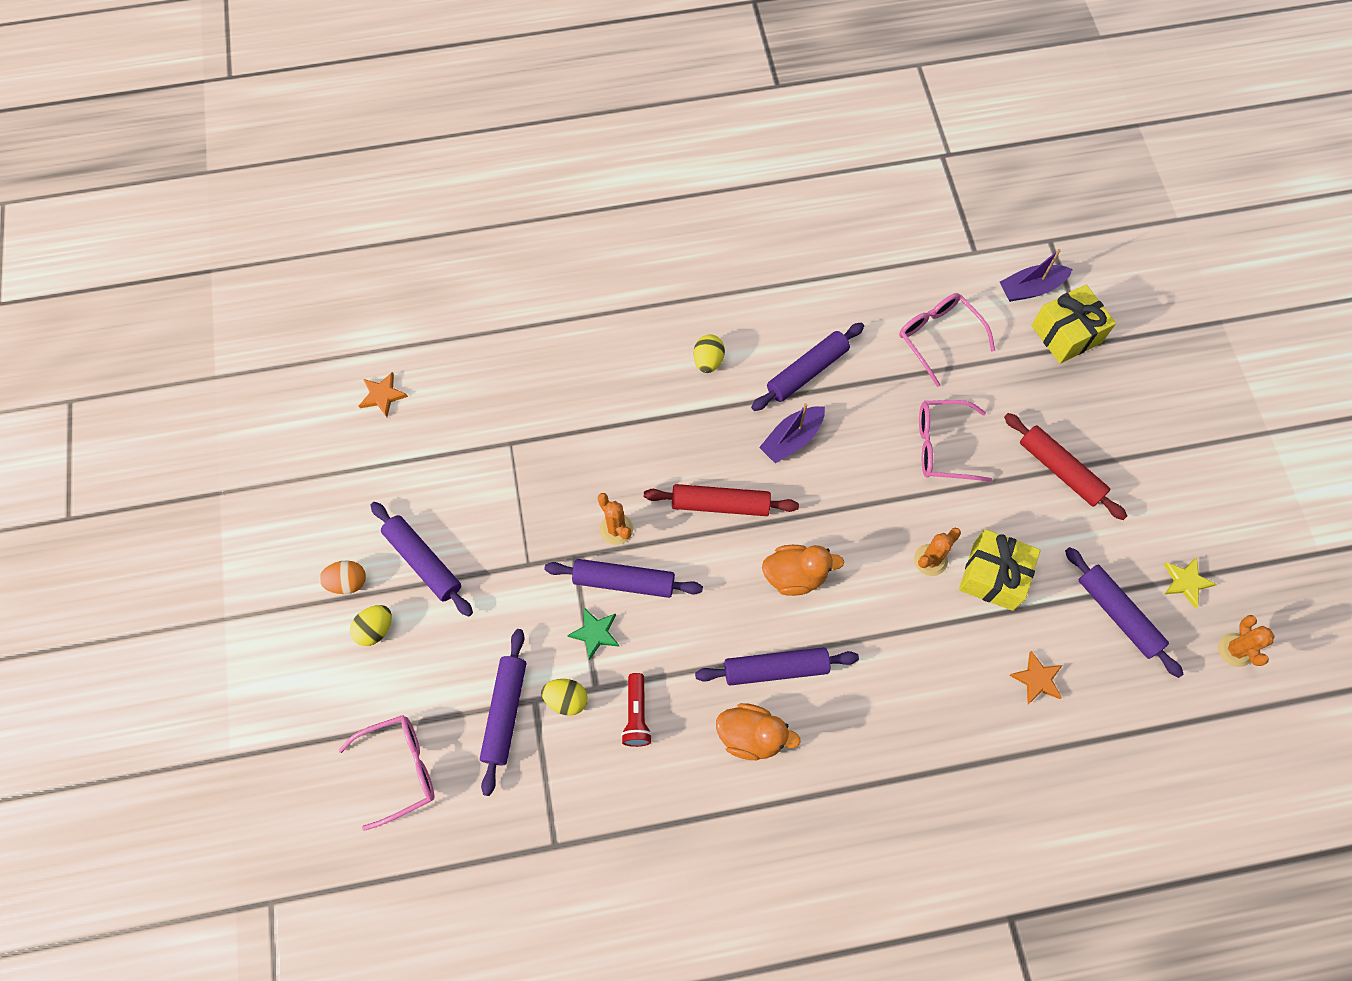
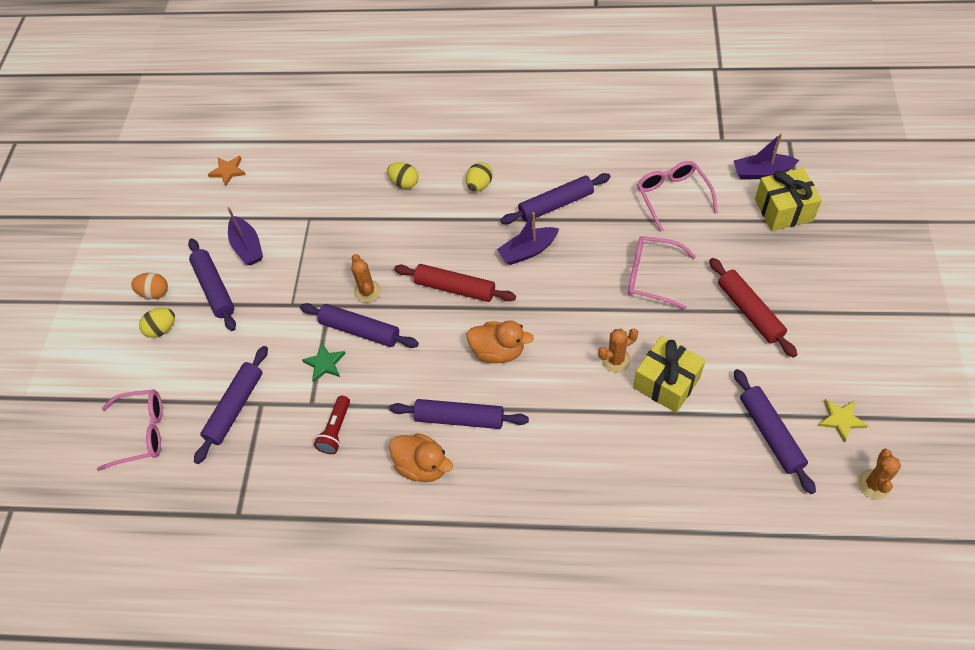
camera: 20 degrees right, 10 degrees down
(445, 497) = (247, 247): none -> purple boat
(566, 699) = (285, 408): yellow egg -> yellow egg (404, 183)
(1037, 679) = (682, 472): orange star -> none

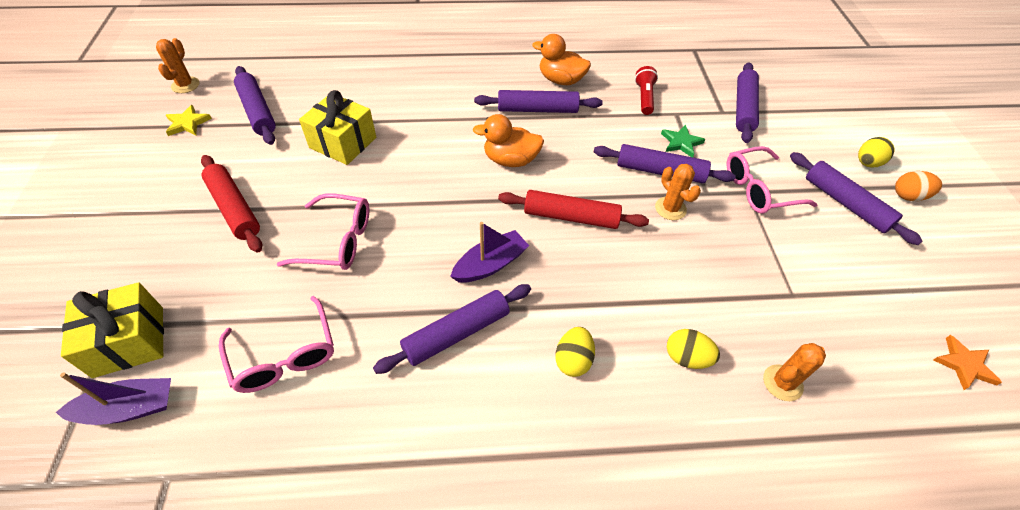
camera: 165 degrees right, 5 degrees down
(142, 432) = (811, 89): pink glasses -> pink glasses (758, 189)
(247, 247) = (845, 252): purple boat -> none
(616, 360) = (390, 158): orange cactus -> orange cactus (782, 383)

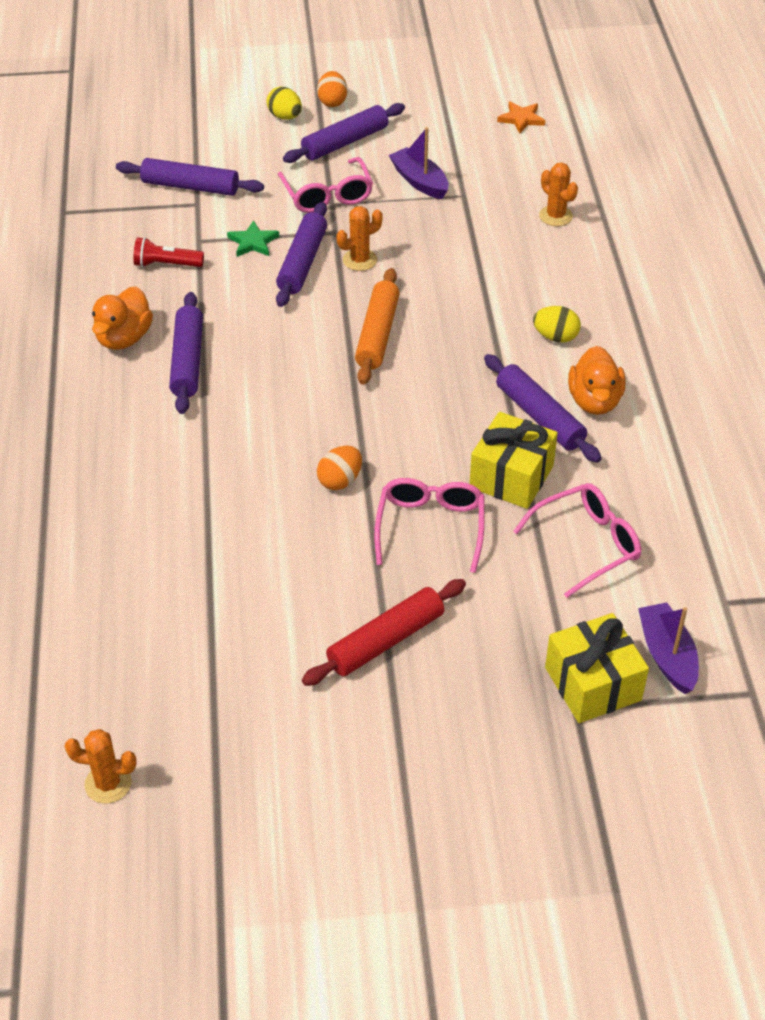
camera: 90 degrees left, 5 degrees down
(188, 123) = (210, 748): yellow star -> none
(257, 111) = (182, 665): purple rolling pin -> none
(343, 142) = (254, 551): yellow gift -> yellow gift (511, 477)
(401, 188) = (340, 480): none -> orange egg
(490, 264) = (451, 396): purple boat -> purple boat (419, 181)
(510, 160) = (286, 384): orange duck -> orange duck (594, 401)
(571, 217) = (378, 334): red rolling pin -> orange rolling pin
(686, 357) = (541, 267): yellow egg -> none

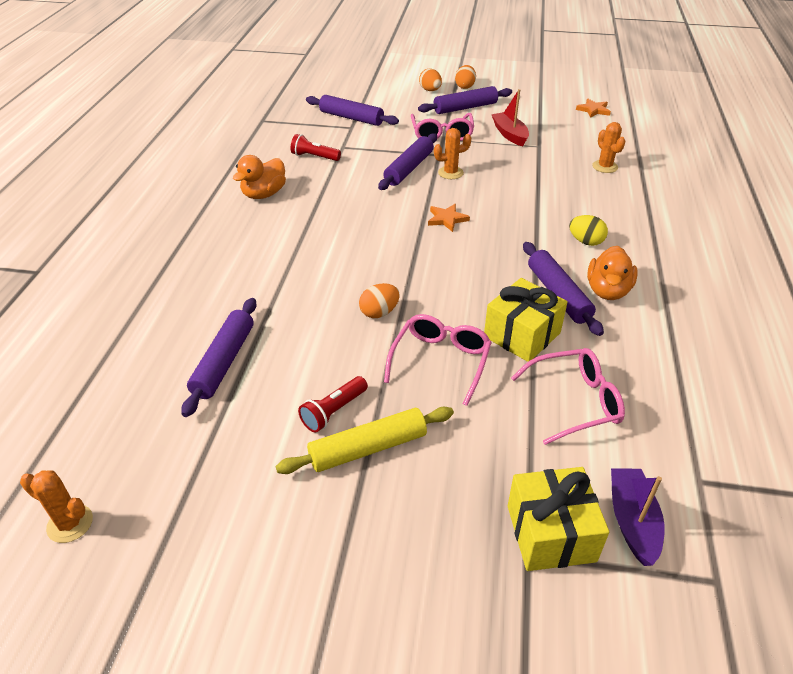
camera: 15 degrees right, 5 degrees down
(187, 361) = (301, 214): purple rolling pin -> purple rolling pin (224, 361)
(253, 242) = (379, 152): green star -> none
(285, 117) = (430, 90): yellow egg -> orange egg
(333, 609) = (333, 411): none -> red flashlight
(378, 334) = (447, 219): orange rolling pin -> orange star
(386, 641) = (368, 448): red rolling pin -> yellow rolling pin
(419, 181) = (510, 134): purple boat -> red boat

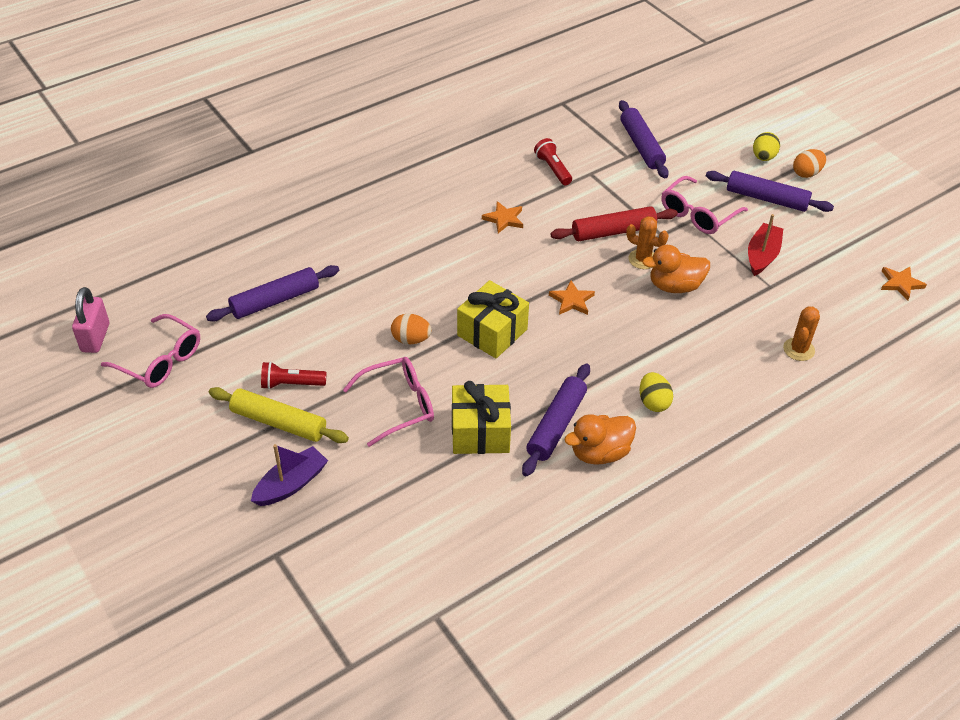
camera: 45 degrees right, 5 degrees up
(70, 523) = (95, 338): orange cactus -> pink padlock
(264, 194) = (467, 181): orange duck -> orange duck (674, 286)
(326, 201) = (504, 219): none -> orange star
(409, 169) = (613, 232): purple rolling pin -> red rolling pin
(430, 90) = (763, 157): orange egg -> yellow egg
(550, 533) = (303, 557): yellow gift -> yellow gift (492, 332)
(575, 401) = (441, 503): pink glasses -> pink glasses (160, 361)
(632, 521) = (357, 595): purple boat -> purple boat (291, 484)

